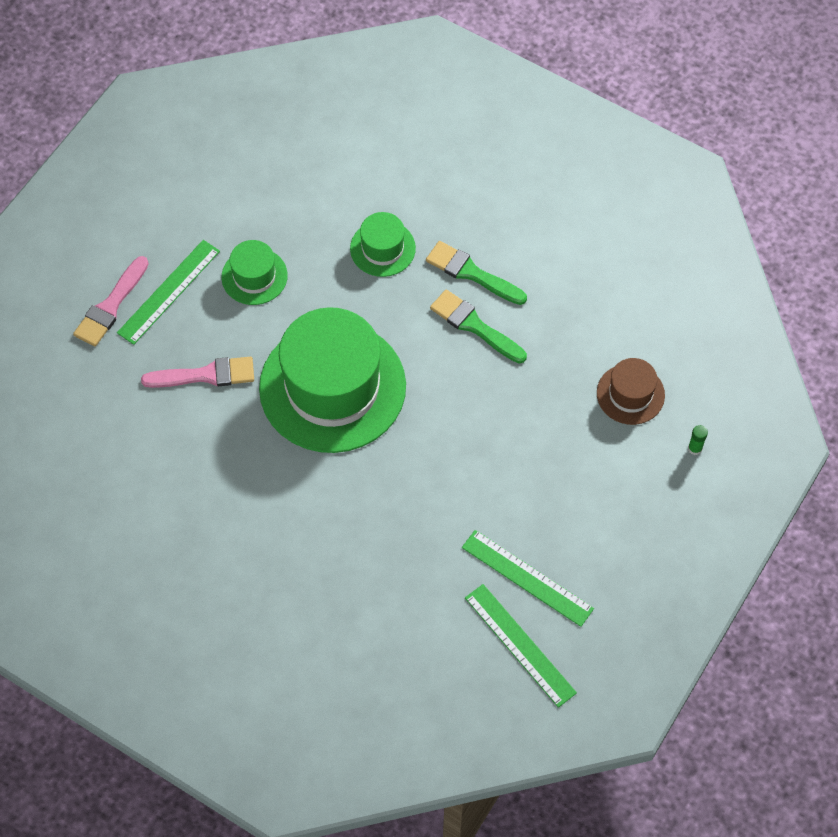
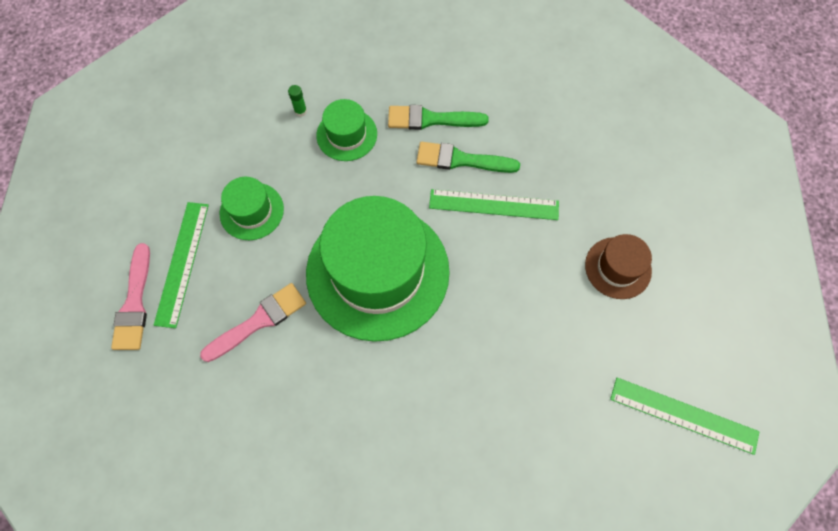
camera: 30 degrees left, 5 degrees up
(527, 578) = (647, 350): green ruler -> green ruler (494, 204)
(630, 394) = (617, 152): brown hat -> brown hat (618, 268)
(695, 448) = (694, 169): green glue stick -> green glue stick (300, 111)

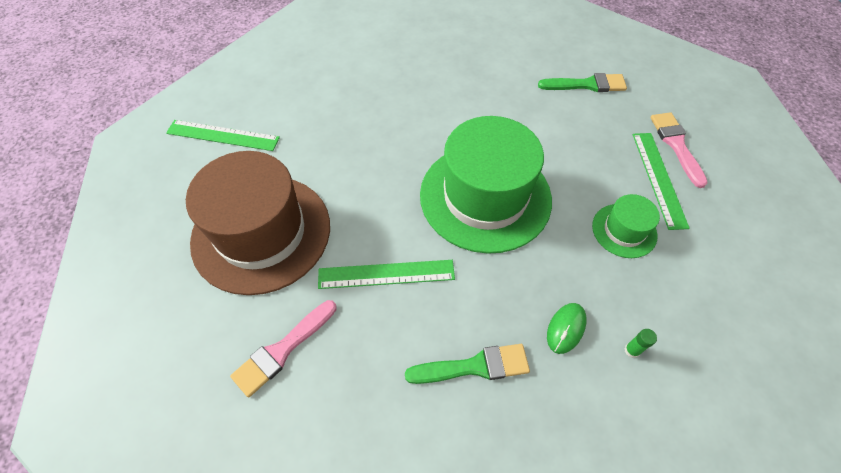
camera: 170 degrees right, 10 degrees down
(259, 321) = (570, 148): pink brush -> pink brush (282, 350)
(347, 135) = (566, 328): green hat -> green mouse
(461, 160) = (428, 319): green brush -> green brush (586, 85)
(618, 268) = (261, 233): brown hat -> brown hat, size x2.16

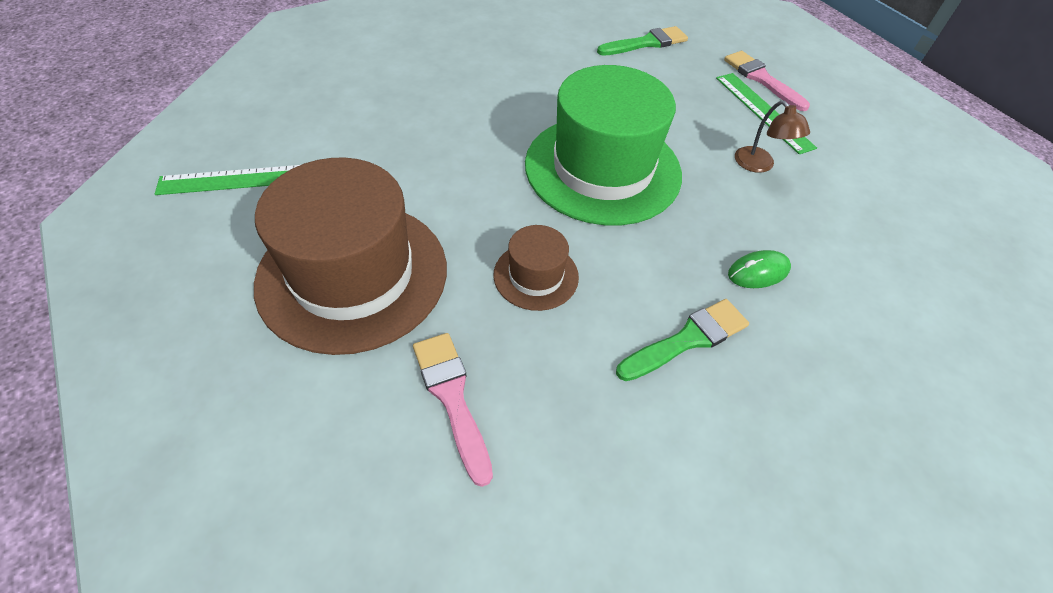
camera: 25 degrees left, 5 degrees down
(282, 350) = (452, 397): pink brush -> pink brush turned 135 degrees clockwise
(386, 274) = (536, 276): green ruler -> brown hat
(566, 328) = (758, 272): green mouse -> green mouse turned 60 degrees clockwise
(624, 230) = (759, 165): green hat -> brown lamp
(632, 350) = (831, 272): green glue stick -> none

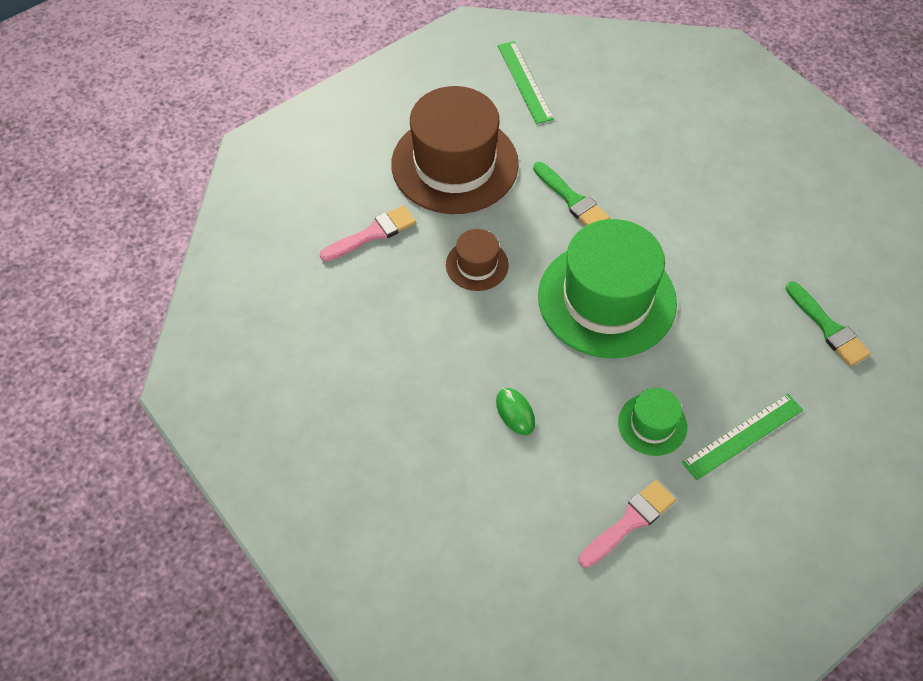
camera: 85 degrees right, 5 degrees up
(687, 339) = (439, 360): green brush -> green brush (572, 199)
(759, 165) = (652, 424): brown lamp -> green hat
(761, 79) = (805, 440): pink brush -> pink brush (629, 522)

